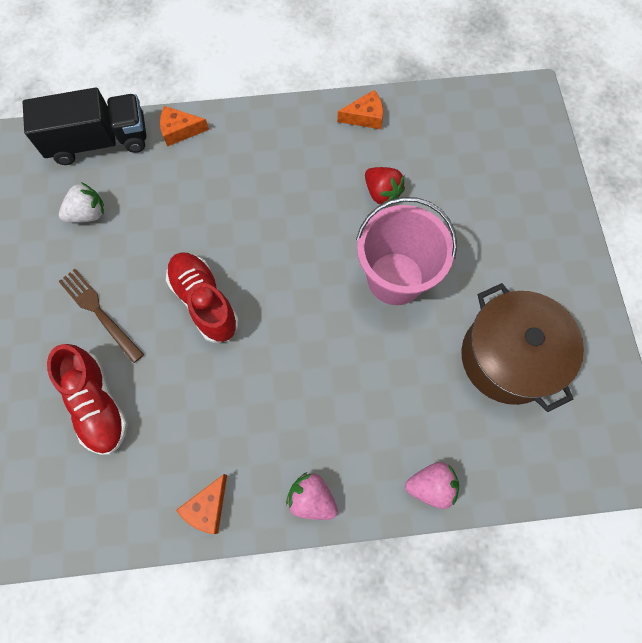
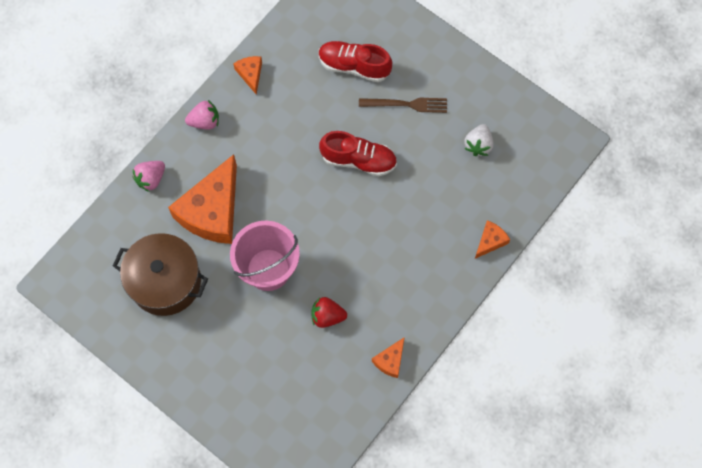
camera: 135 degrees right, 0 degrees up
(99, 141) = (527, 189): black truck -> none
(396, 386) = (212, 211): none -> orange cheese

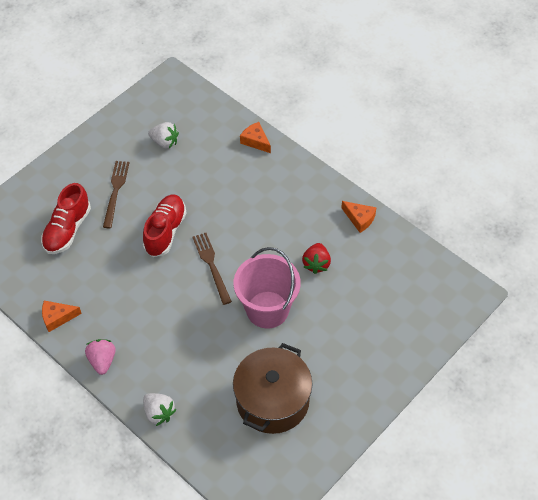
camera: 85 degrees left, 15 degrees down
(151, 179) = (159, 413): pink strawberry -> white strawberry
(212, 211) = (201, 356): orange cheese -> none
(319, 210) = (211, 265): none -> brown fork

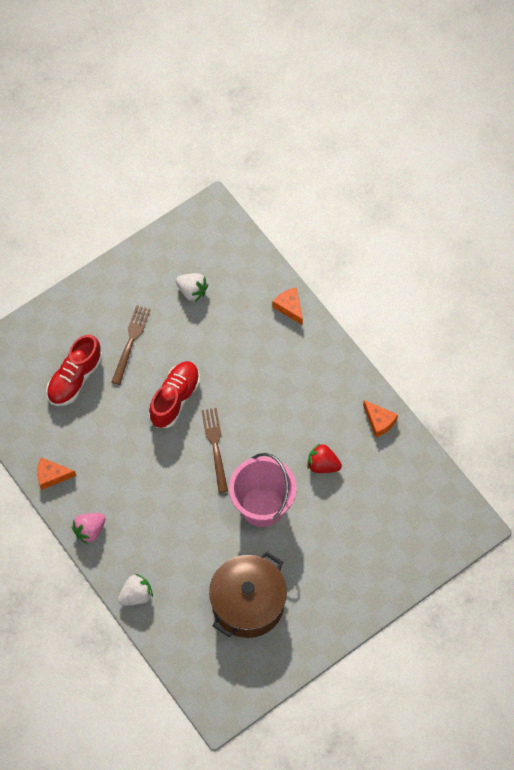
camera: 10 degrees right, 10 degrees up
(102, 361) = (89, 530): pink strawberry -> pink strawberry turned 135 degrees counterclockwise
(159, 413) = (136, 595): white strawberry -> white strawberry turned 90 degrees counterclockwise
(316, 264) = (322, 465): red strawberry -> red strawberry turned 90 degrees clockwise

